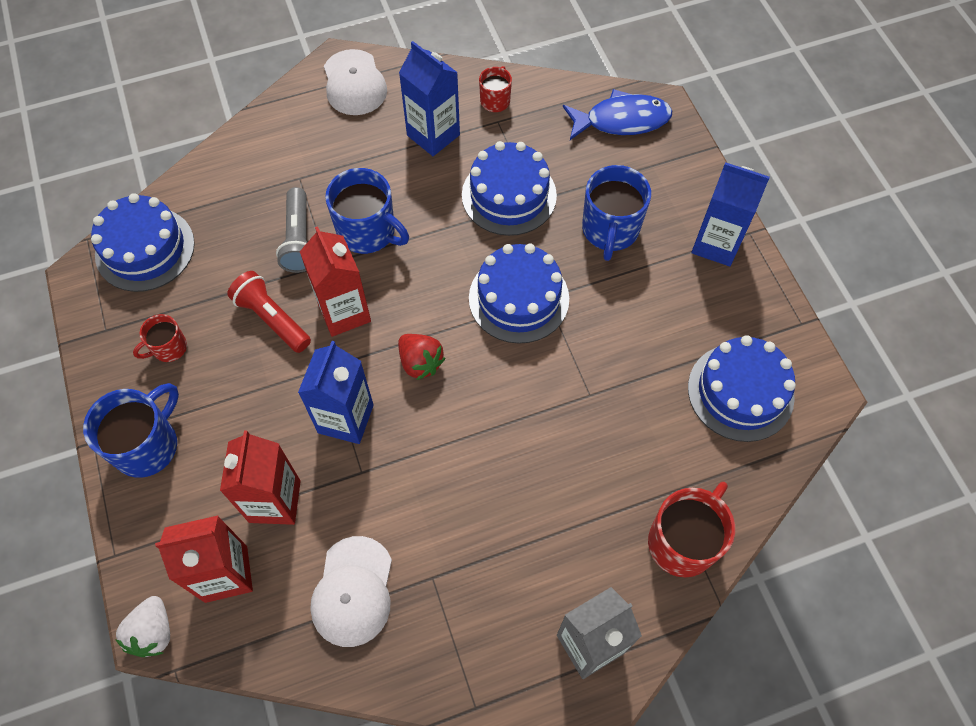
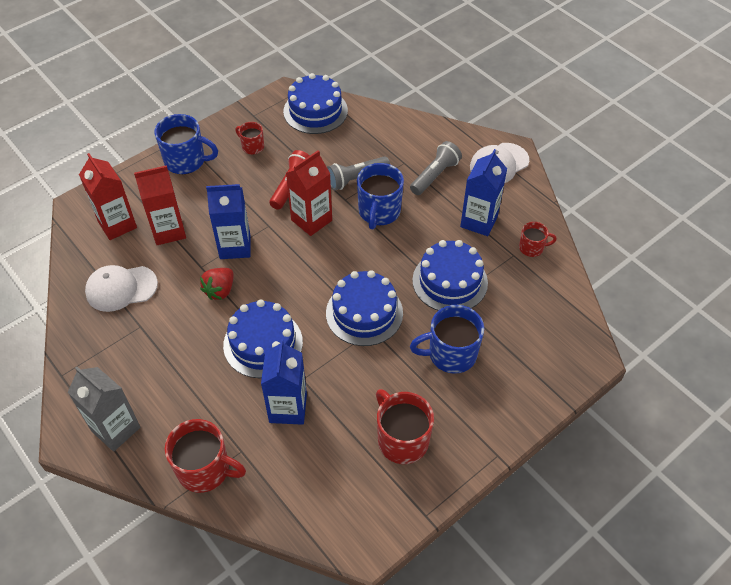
camera: 70 degrees right, 10 degrees down
(153, 632) = (75, 205): white strawberry -> none
(338, 152) = (435, 175): none -> grey flashlight
(420, 362) = (290, 272): red strawberry -> red strawberry (220, 290)
(621, 120) = (561, 334): blue fish -> none
(704, 315) = (402, 439): none -> red mug
(716, 244) = (474, 432): blue carton -> blue carton (288, 408)
(740, 392) = (343, 481): blue cake -> blue cake (263, 343)

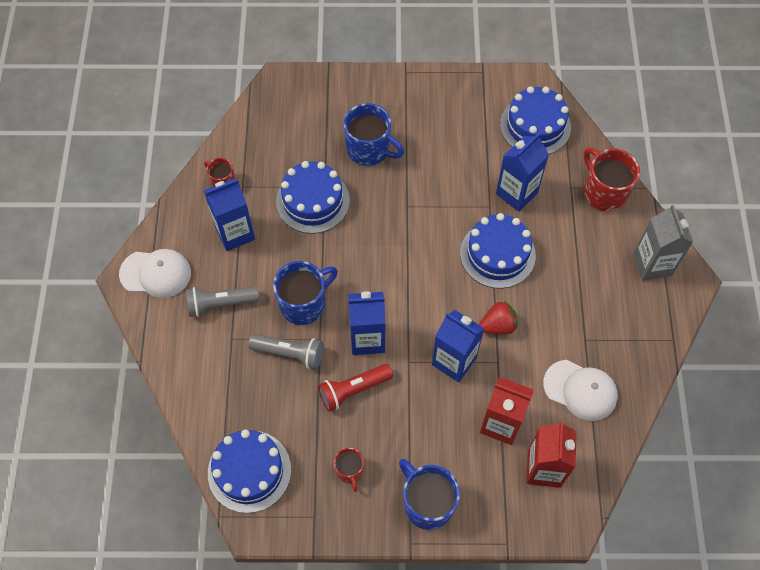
camera: 140 degrees left, 10 degrees up
(311, 220) = (367, 339): red carton -> blue carton
(364, 313) = (401, 223): blue cake -> blue cake (535, 126)
(402, 439) = (457, 121): red mug -> none

